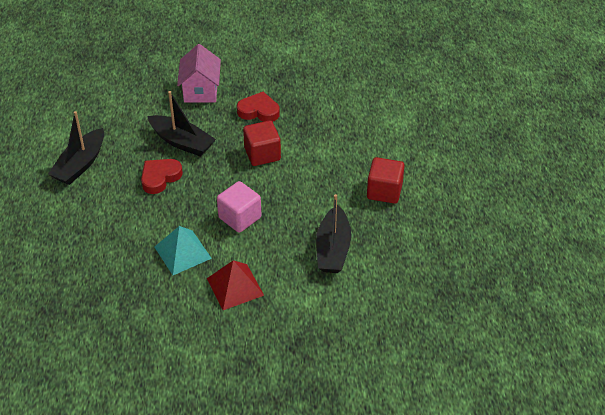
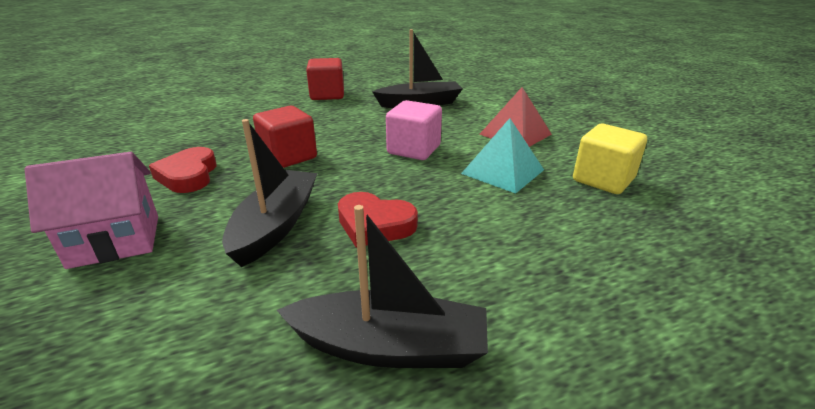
camera: 110 degrees left, 15 degrees down
(142, 299) = (603, 179): none -> yellow cube

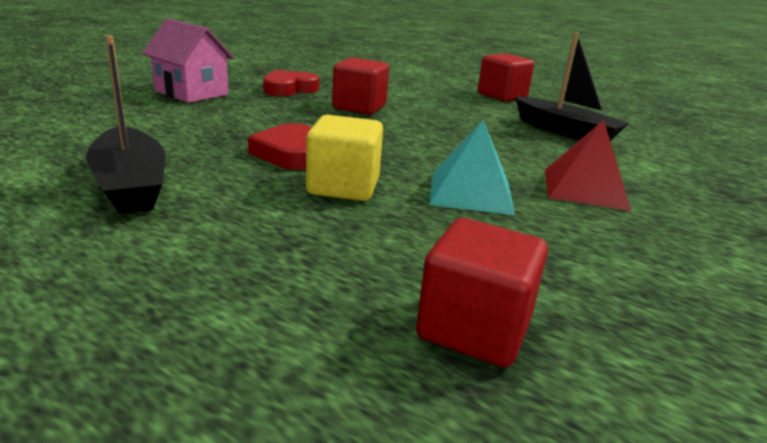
camera: 55 degrees right, 5 degrees down
(276, 225) = (252, 124): black boat -> none
(414, 149) = (449, 146): pink cube -> none
(603, 179) = (550, 256): yellow cube -> yellow cube (343, 187)
(684, 234) = (474, 328): none -> red cube

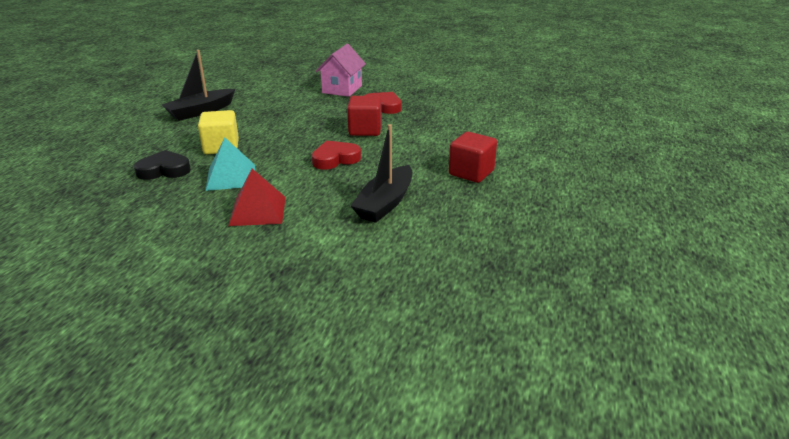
camera: 75 degrees right, 5 degrees up
(289, 153) = (259, 129): red heart -> red heart (335, 159)
(416, 243) = (164, 170): none -> black heart
(474, 328) = (96, 188): red cube -> none

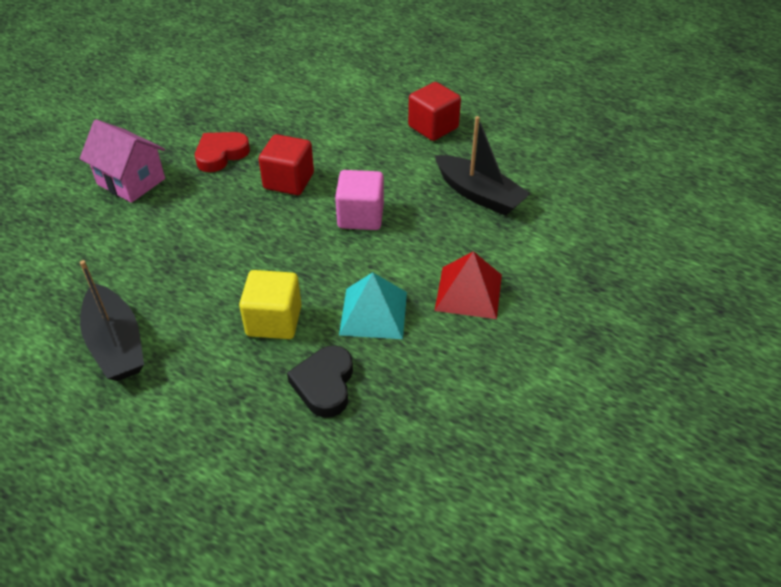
camera: 75 degrees left, 15 degrees up
(335, 159) = (360, 216): red heart -> pink cube

